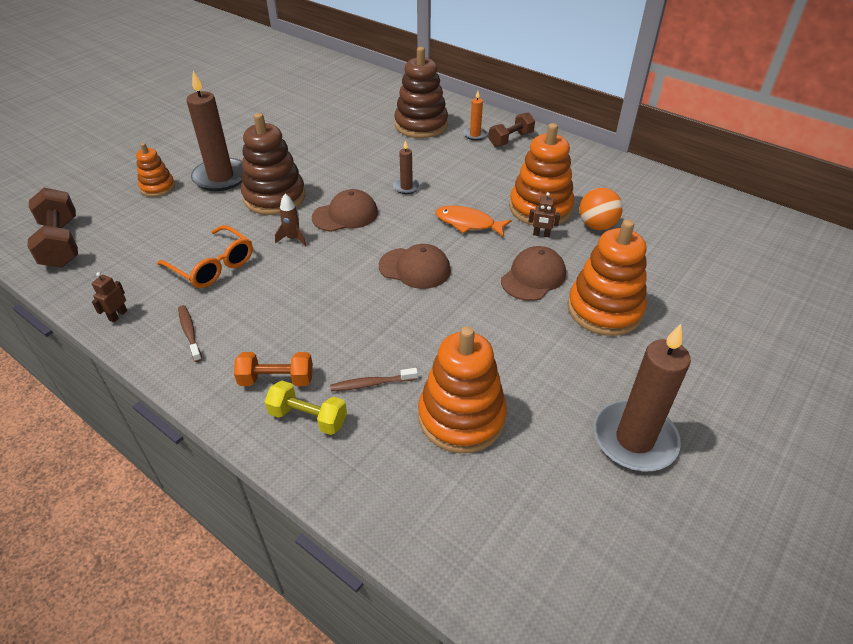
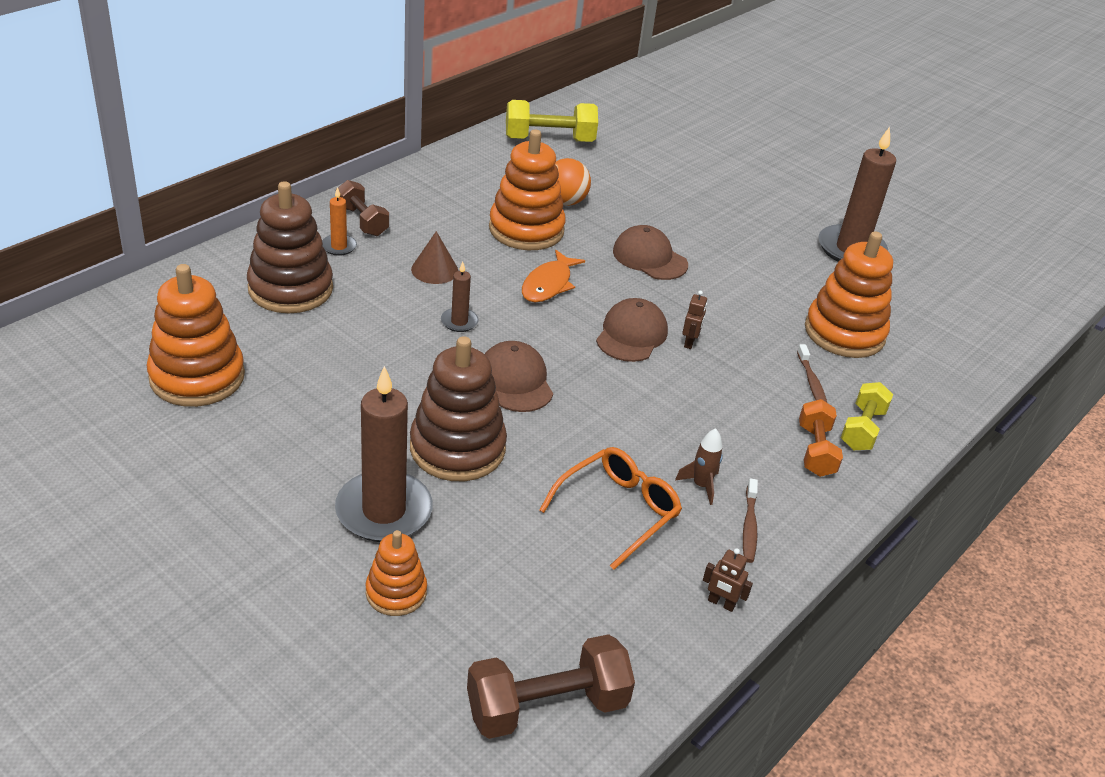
camera: 90 degrees left, 5 degrees down
(190, 332) = (749, 526): brown toothbrush -> brown toothbrush turned 60 degrees counterclockwise
(293, 238) = (563, 431): brown rocket -> brown rocket (701, 485)
(464, 172) = (434, 270): none -> brown cone
(541, 234) = (577, 239): brown robot -> brown robot (689, 342)
(604, 309) = (699, 228): orange stacking toy -> orange stacking toy (197, 377)
(698, 212) = (549, 140): none -> yellow dumbbell

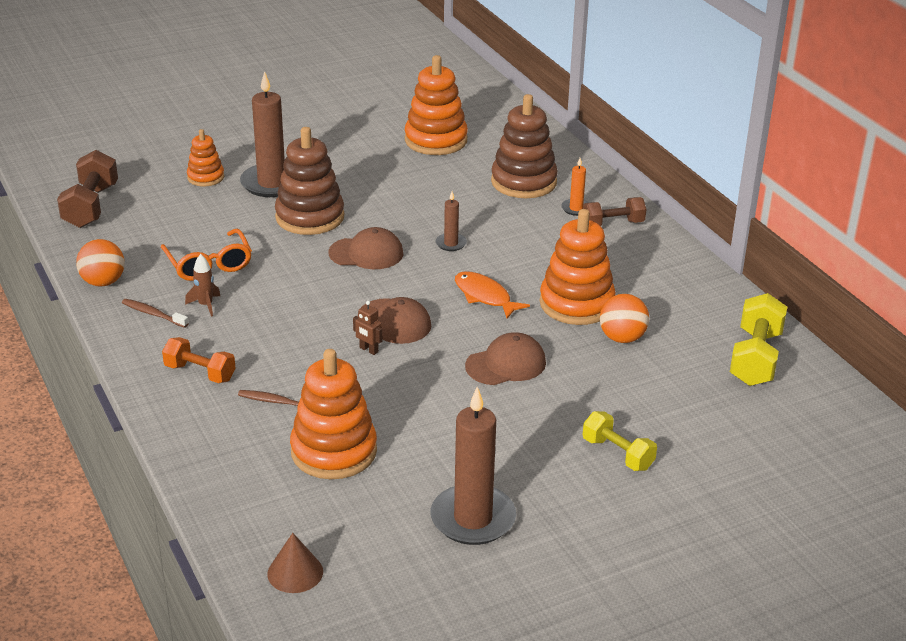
camera: 115 degrees right, 5 degrees down
(434, 270) = (527, 245): brown cone -> brown cone (295, 572)
(721, 603) = (103, 282): brown robot -> orange ball
(862, 429) = (205, 409): yellow dumbbell -> yellow dumbbell (618, 454)

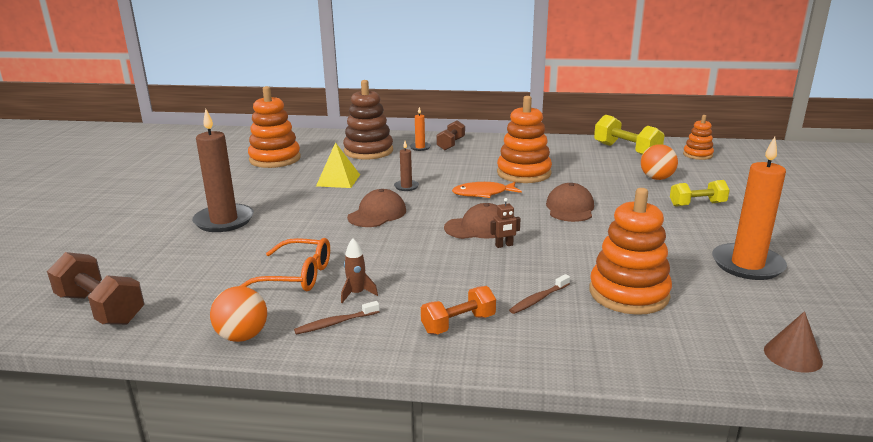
camera: 55 degrees left, 10 degrees down
(205, 177) = (163, 243): orange stacking toy -> orange stacking toy (697, 155)
(310, 217) = (296, 220): brown stacking toy -> none
(423, 198) = (338, 180): none -> yellow pyramid
(473, 519) = (747, 265): brown candle -> orange candle
(622, 338) = (574, 172): orange ball -> orange ball (656, 178)

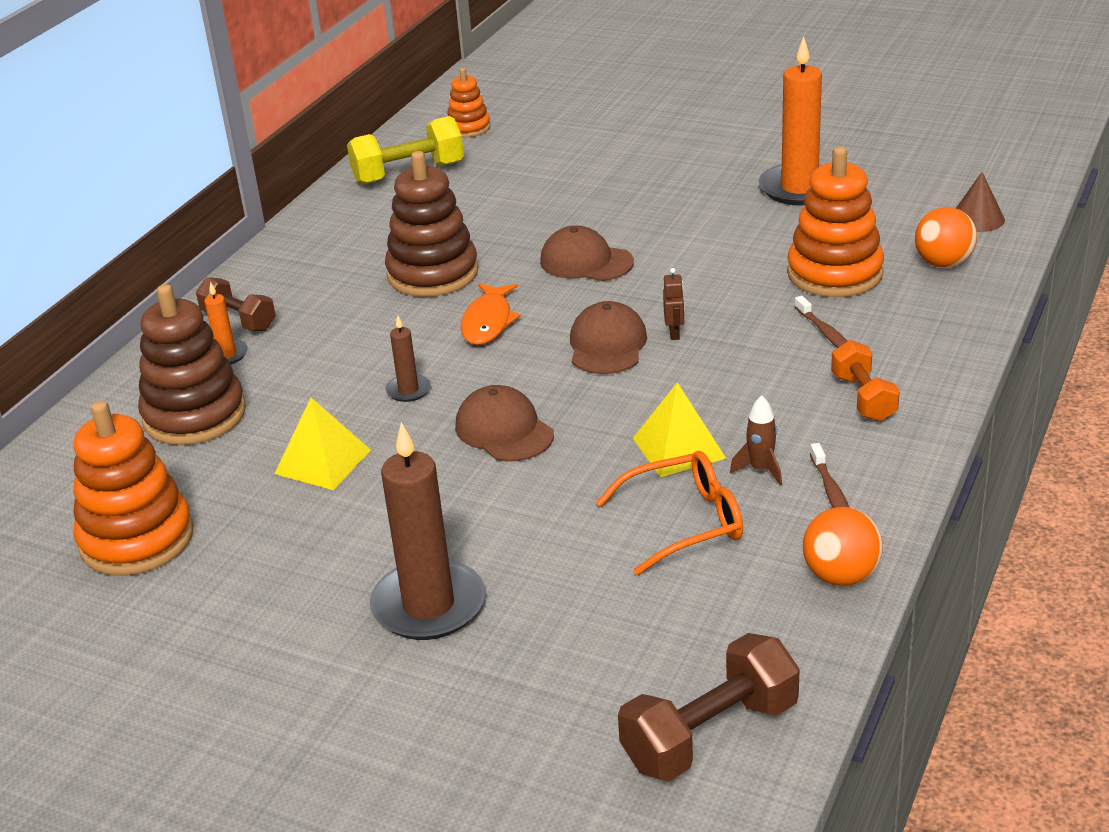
camera: 70 degrees left, 10 degrees up
(297, 276) = (685, 522): orange glasses -> orange glasses turned 45 degrees clockwise
(374, 264) = (679, 448): none -> yellow pyramid
(524, 173) = (433, 274): orange stacking toy -> brown stacking toy
(656, 178) = (529, 177): orange ball -> orange ball (943, 263)
(697, 204) = (630, 173): yellow dumbbell -> none

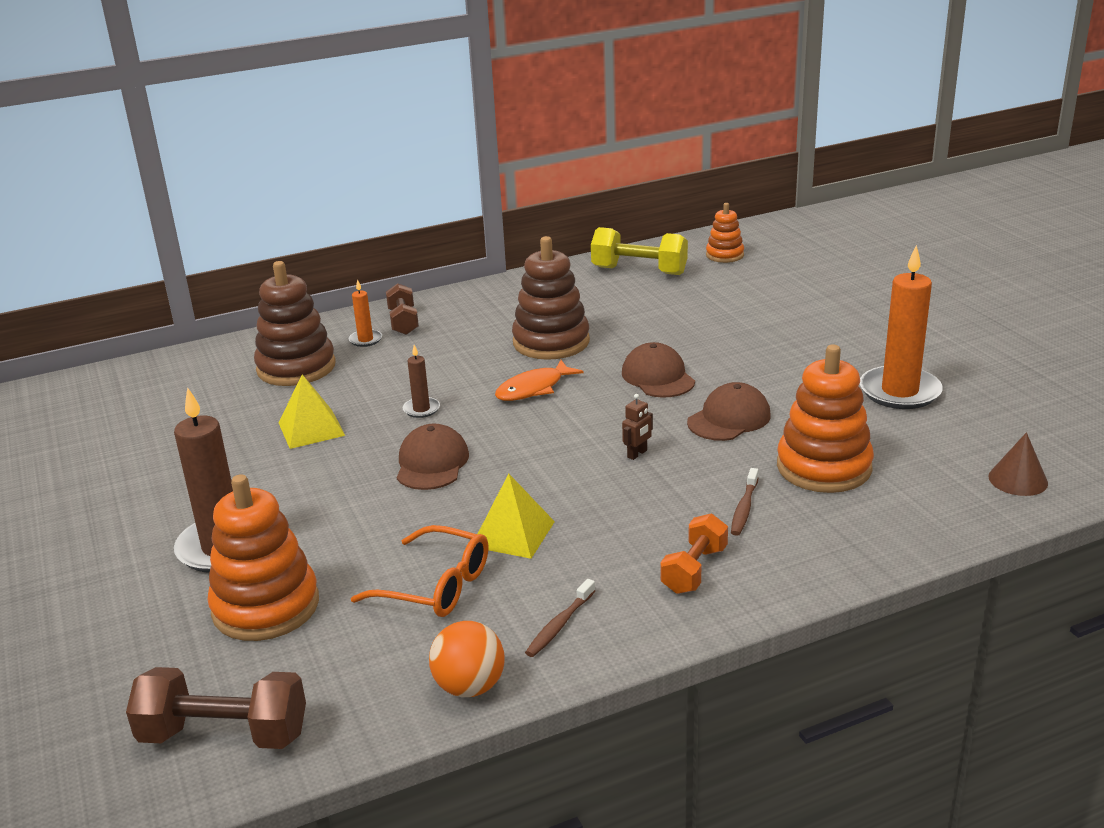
camera: 40 degrees right, 5 degrees down
(137, 539) = (164, 423): orange stacking toy -> orange stacking toy (266, 606)
(607, 345) = (581, 440): brown cap -> brown cap (729, 419)
(760, 470) = (539, 580): brown rocket -> none
(943, 263) = (927, 501): orange ball -> none

